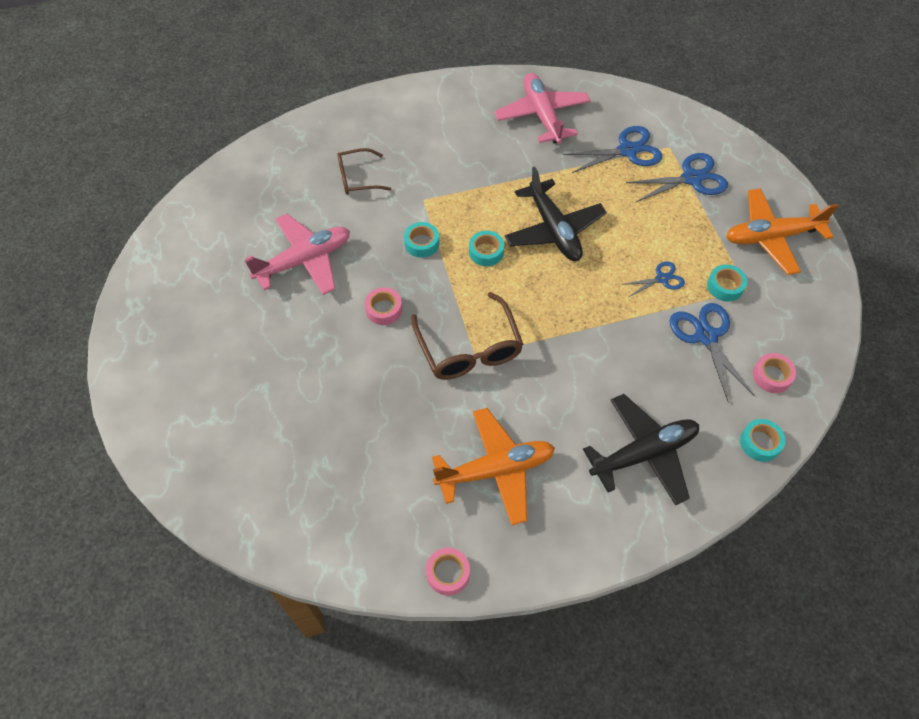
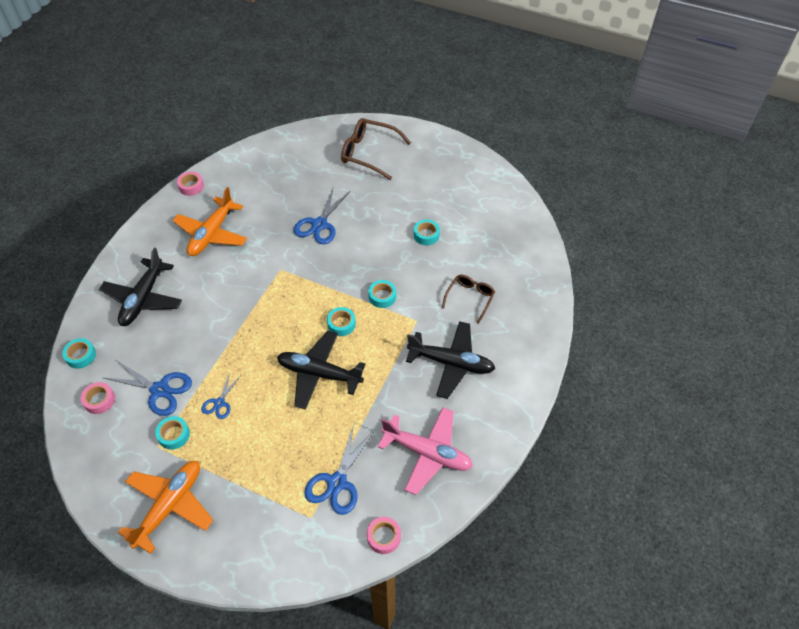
camera: 130 degrees right, 5 degrees down
(304, 261) = (426, 235): pink plane -> turquoise tape
(384, 309) = (354, 249): pink tape -> pink tape (384, 537)
(444, 149) = (451, 363): none -> black plane
(469, 349) = (286, 269): brown glasses -> brown glasses (368, 153)
(692, 178) = (268, 503): blue scissors -> blue scissors (319, 224)

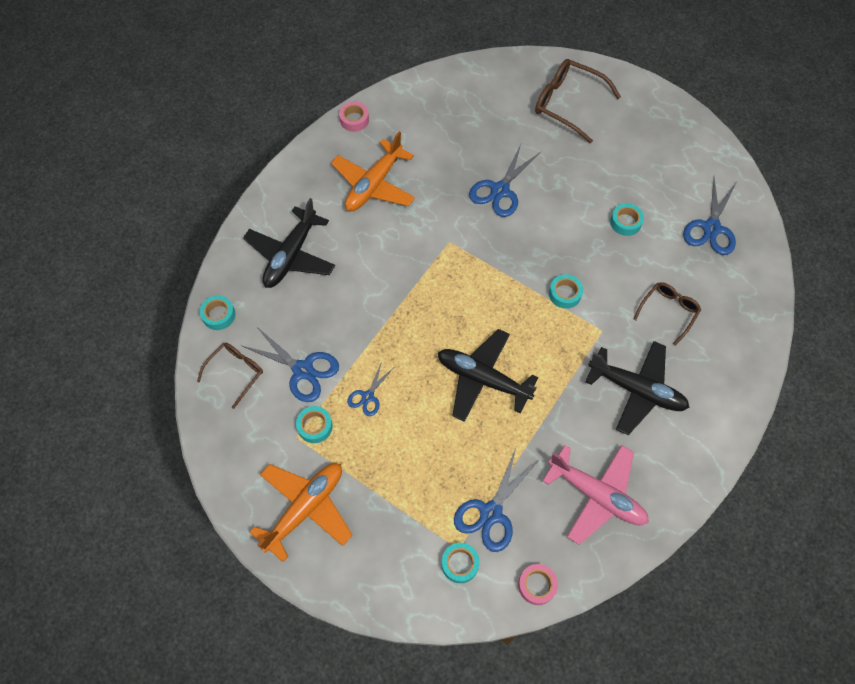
camera: 10 degrees right, 10 degrees up
(99, 400) = (236, 372): pink tape -> brown glasses
(341, 324) = (514, 321): turquoise tape -> turquoise tape (460, 564)
(496, 230) = (711, 228): none -> blue scissors

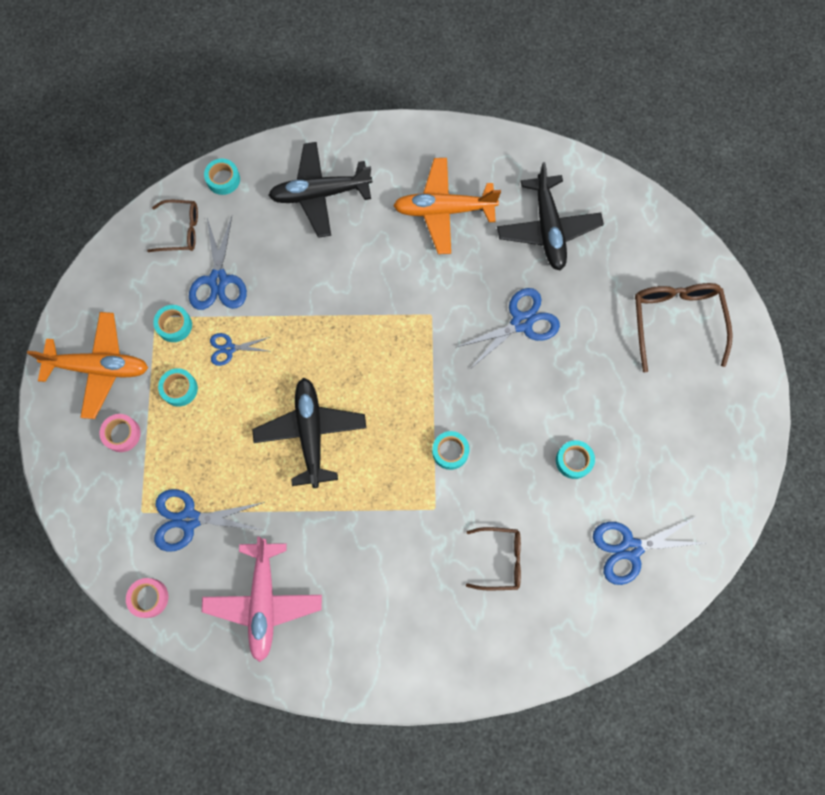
camera: 55 degrees right, 10 degrees up
(354, 120) = (502, 145): pink tape -> pink tape (122, 434)
(460, 564) = (128, 522): turquoise tape -> turquoise tape (179, 389)
(500, 190) = (522, 322): blue scissors -> blue scissors turned 150 degrees clockwise
(636, 390) = (393, 577): black plane -> black plane (548, 229)

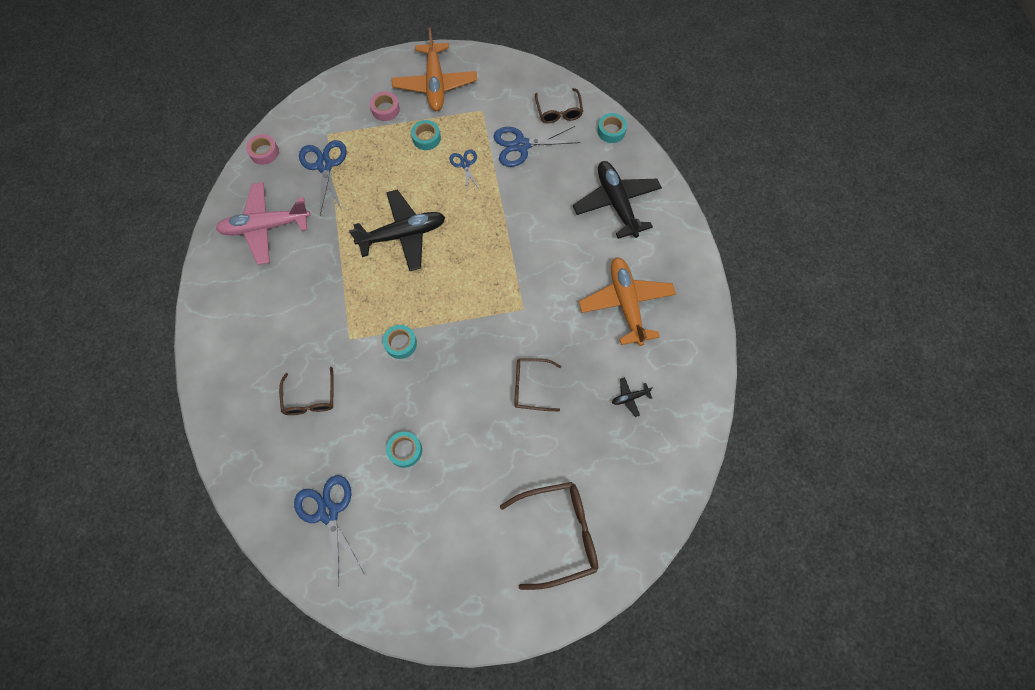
camera: 80 degrees right, 5 degrees down
(174, 325) = (477, 124): turquoise tape -> none
(522, 322) = (530, 386): blue scissors -> brown glasses
(548, 229) = (630, 397): black plane -> black plane, size x0.41

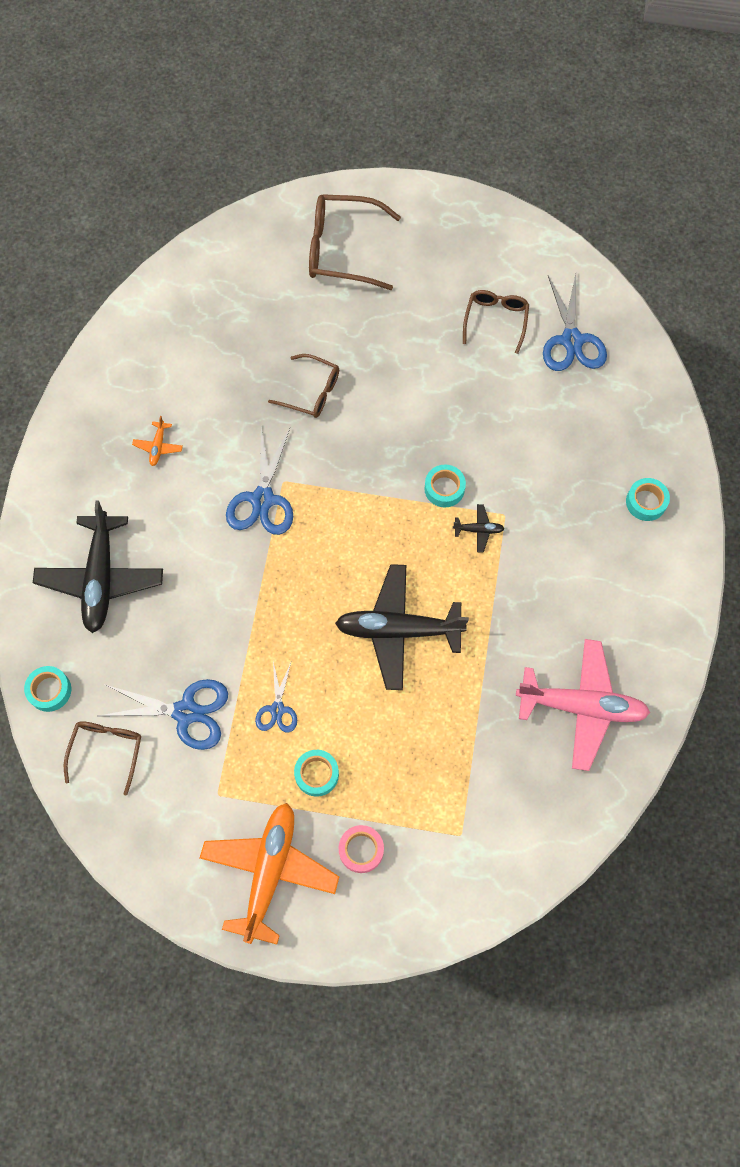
camera: 160 degrees left, 0 degrees up
(264, 152) = (563, 835): pink tape -> none
(310, 399) = (567, 460): brown glasses -> brown glasses (496, 320)
(325, 165) = (478, 779): blue scissors -> blue scissors (262, 499)
(405, 450) = (474, 373): turquoise tape -> turquoise tape (646, 502)
(626, 303) = (158, 446): orange plane -> orange plane, size x0.41
(630, 397) = (208, 346): black plane -> black plane (478, 530)

